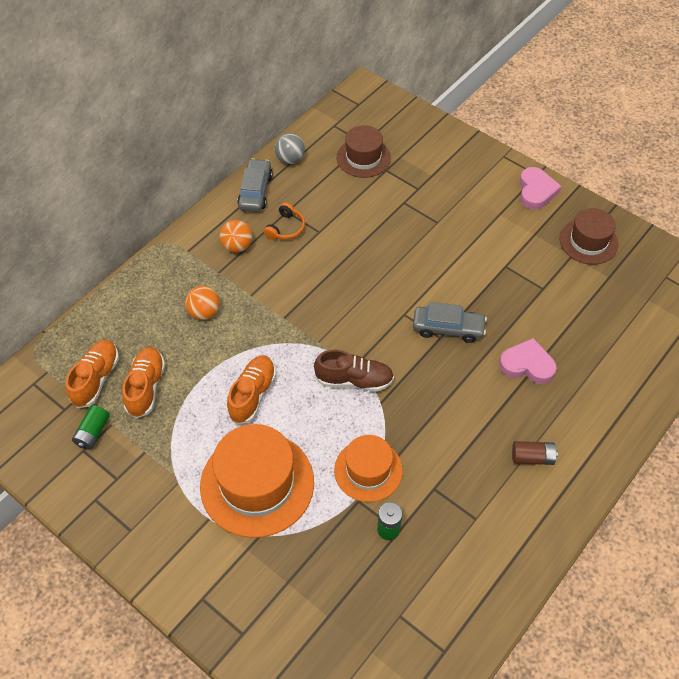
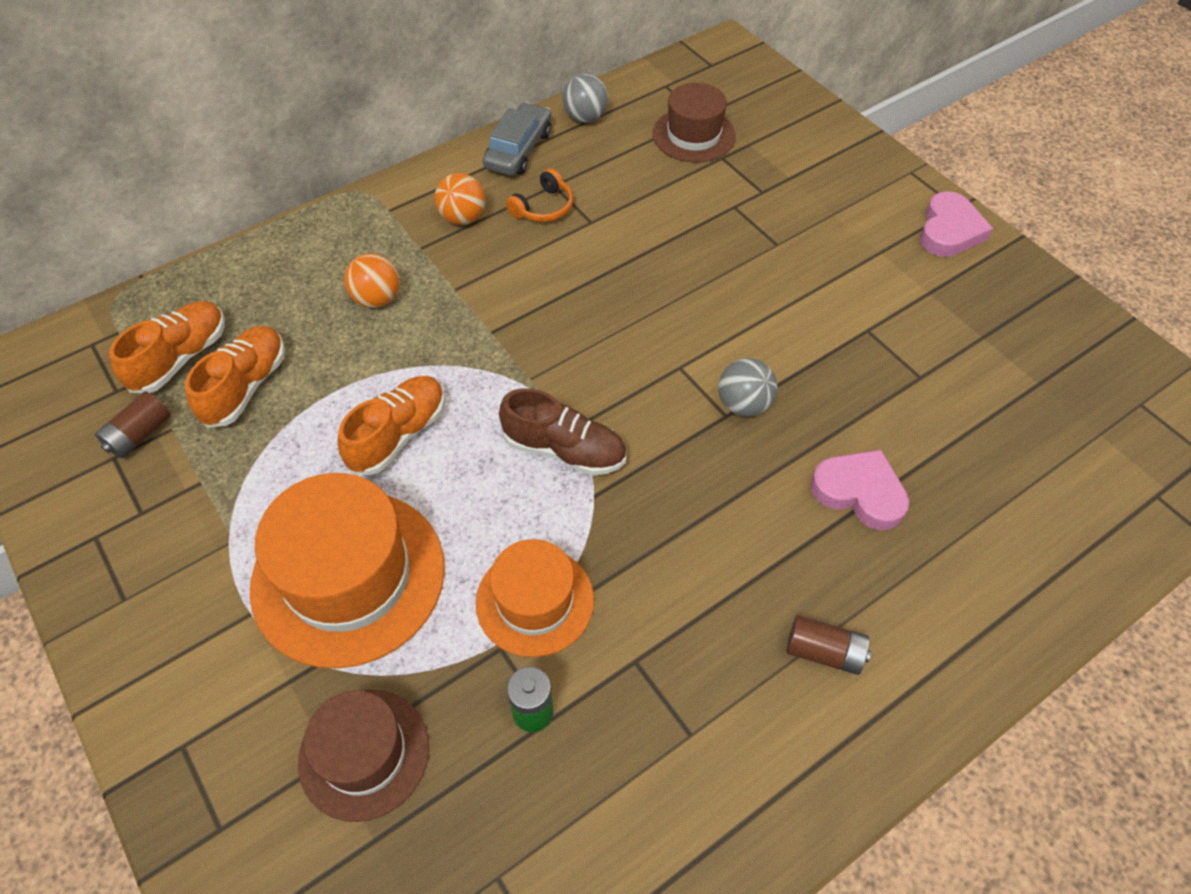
camera: 15 degrees right, 0 degrees up
(93, 432) = (140, 434): green battery -> brown battery
(448, 328) = (743, 404): grey car -> grey ball
(588, 241) = (1017, 321): brown hat -> brown hat (364, 754)

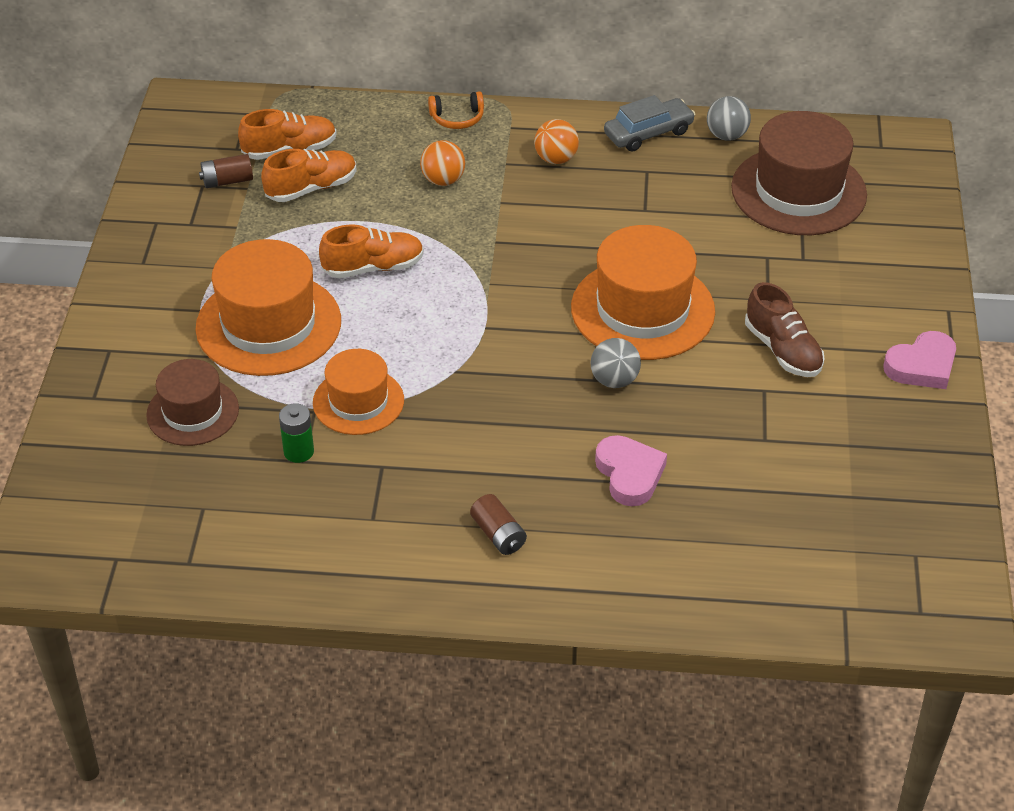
camera: 40 degrees right, 10 degrees down
(543, 207) = (621, 182): orange headphones -> orange headphones (457, 118)
(565, 450) = (465, 336): brown shoe -> brown shoe (783, 350)
(691, 318) = (642, 309): none -> orange hat
(693, 135) = (798, 191): brown hat -> brown hat, size x1.65

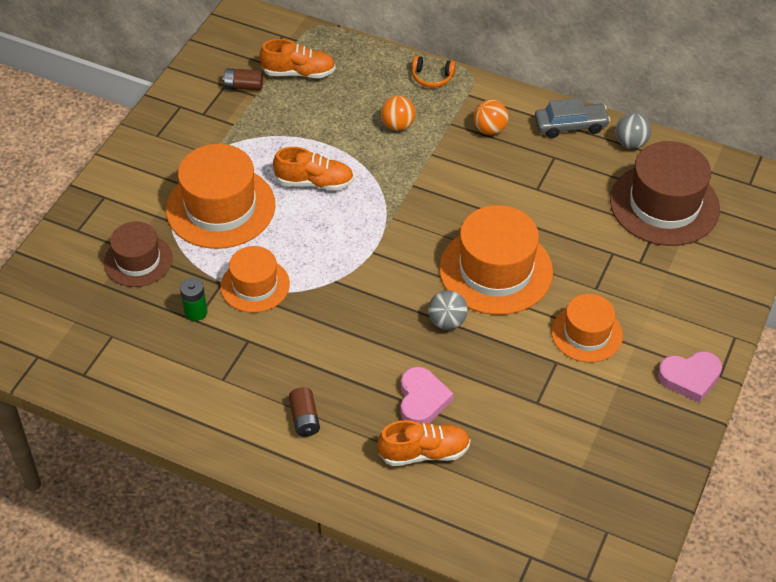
camera: 20 degrees right, 5 degrees up
(311, 188) = (300, 107): orange shoe -> orange shoe (424, 452)
(783, 350) = (586, 333): brown shoe -> orange hat

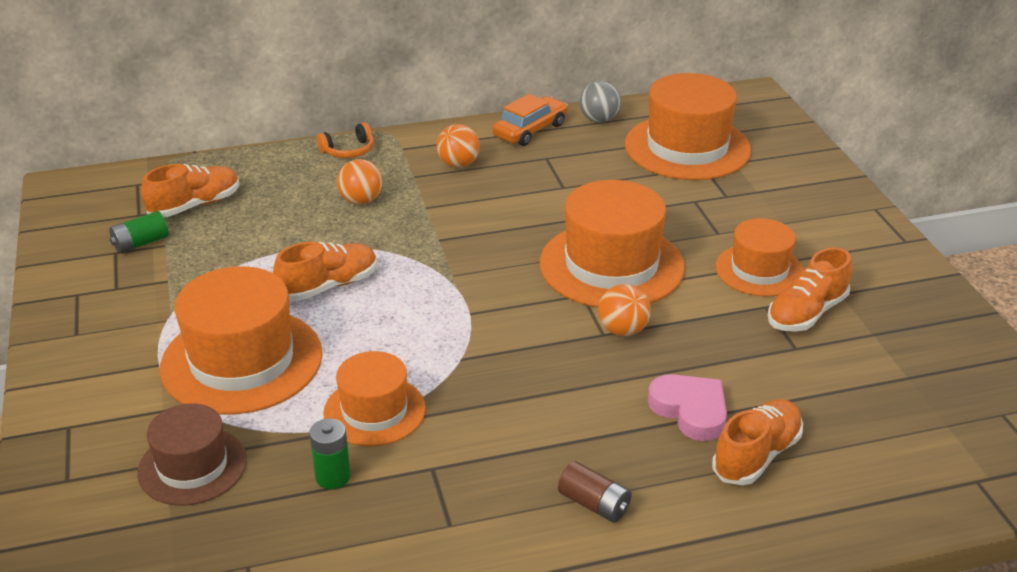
camera: 40 degrees left, 15 degrees down
(244, 86) = (141, 243): brown battery -> green battery
(447, 321) = (623, 330): grey ball -> orange ball
(570, 126) = (530, 130): grey car -> orange car
(576, 384) = (806, 313): none -> orange shoe
(664, 204) = (687, 147): brown hat -> orange hat
(690, 377) = (886, 255): pink heart -> none

